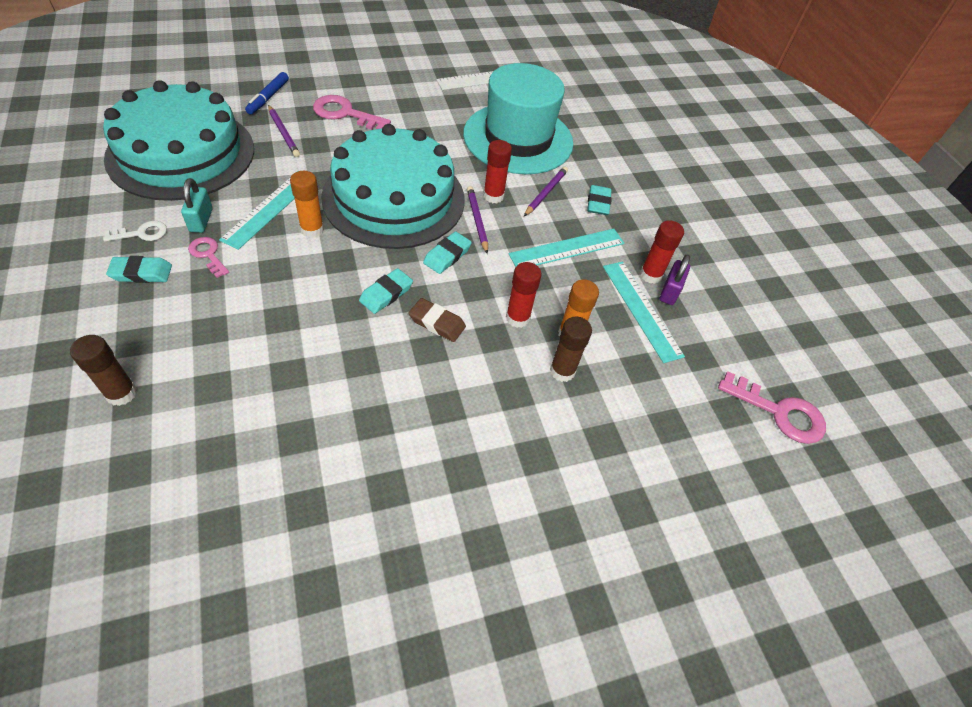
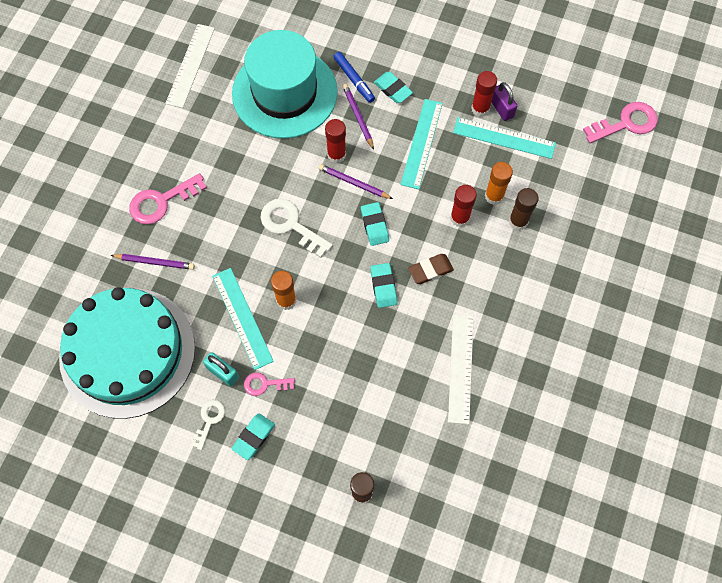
camera: 45 degrees left, 15 degrees up
(268, 98) = (96, 250): blue marker -> blue marker (354, 80)
(341, 409) = (461, 368): none -> white ruler
(394, 197) = (290, 225): turquoise cake -> white key

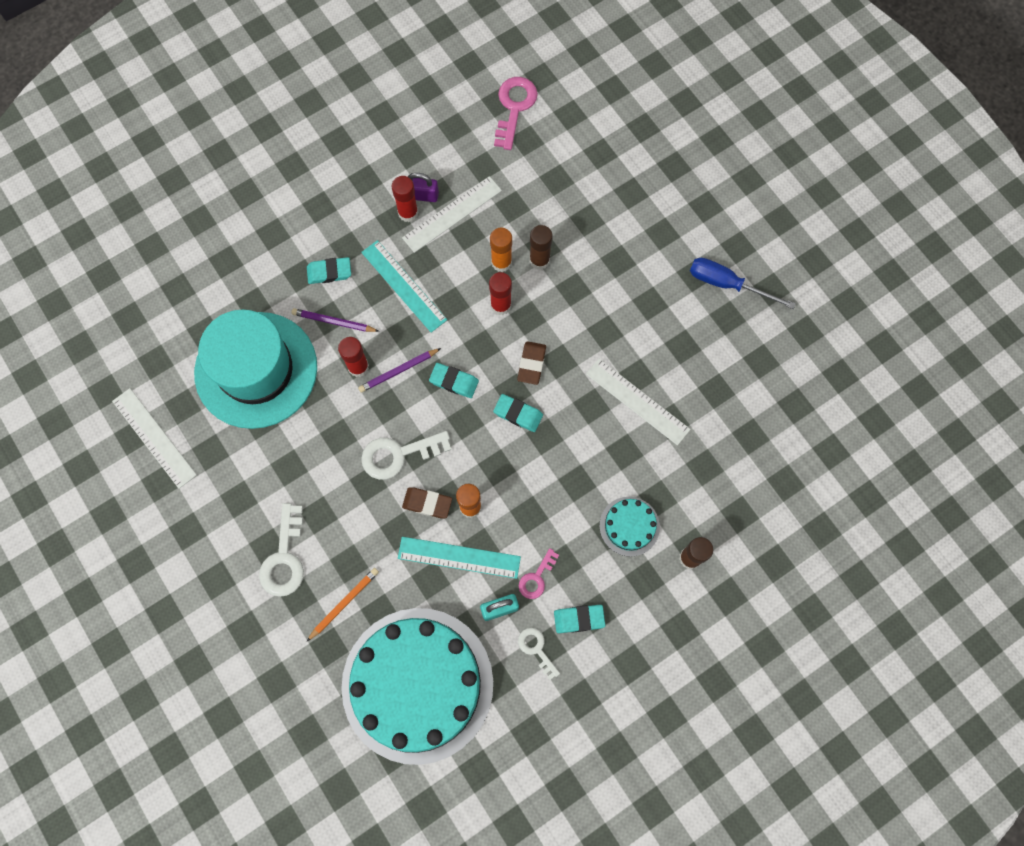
camera: 55 degrees left, 5 degrees up
(155, 262) = (344, 603): purple pencil -> orange pencil
(161, 202) = (284, 558): pink key -> white key
(253, 437) = (579, 619): turquoise eraser -> turquoise eraser turned 75 degrees counterclockwise
(268, 269) = (427, 503): none -> brown eraser
(354, 80) = (292, 299): blue marker -> none
(354, 427) = (629, 526): none -> turquoise cake
(504, 138) = (452, 214): turquoise ruler -> white ruler
(615, 374) = (727, 284): none -> blue screwdriver

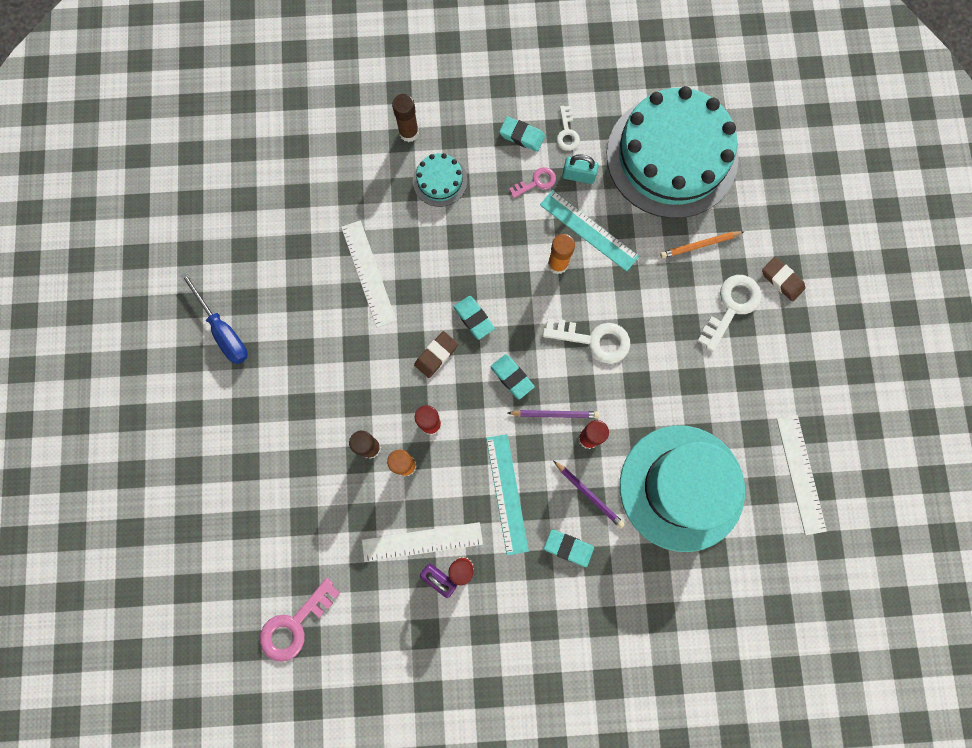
camera: 150 degrees left, 5 degrees up
(427, 503) = (591, 286): brown eraser -> brown eraser (782, 280)

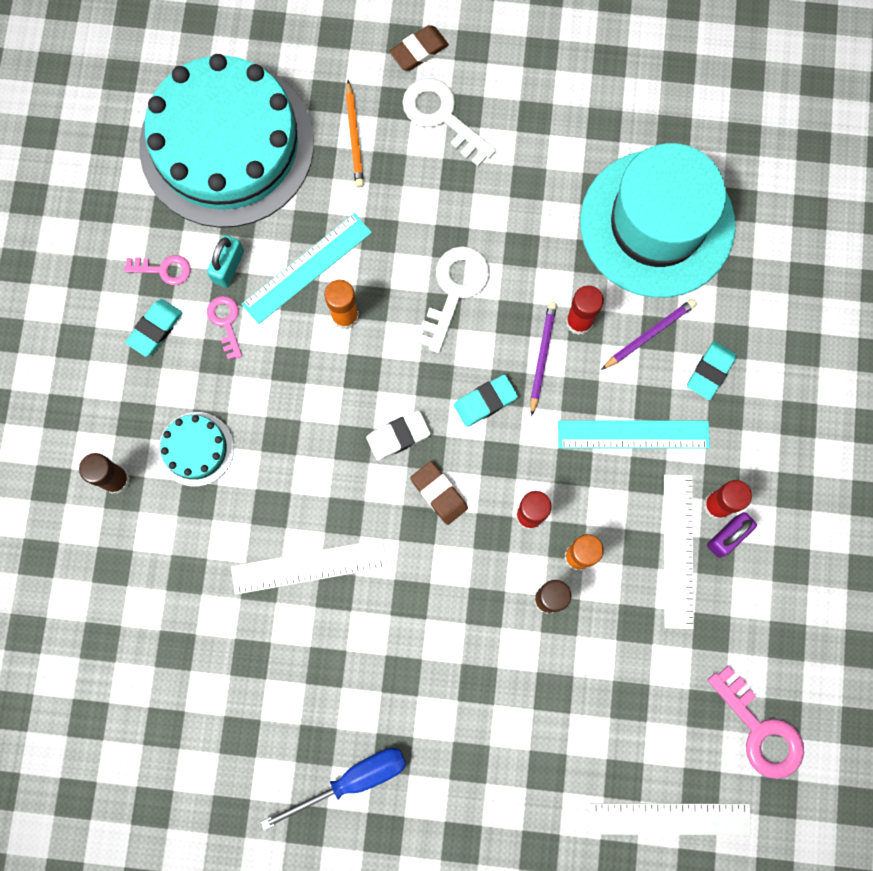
camera: 80 degrees left, 0 degrees up
(474, 318) = (398, 436): turquoise eraser -> white eraser
(567, 133) = (164, 270): white key -> pink key
(801, 474) = (661, 85): white ruler -> white ruler (670, 818)

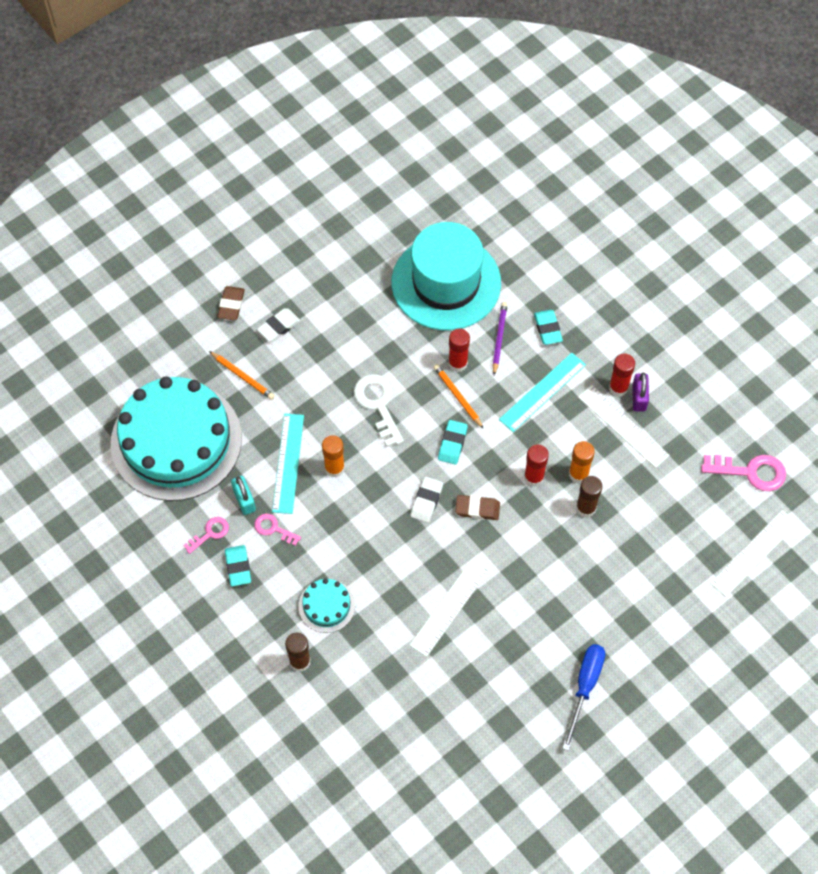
camera: 45 degrees left, 15 degrees down
(442, 116) = (279, 326): white key -> white eraser
(542, 356) = (457, 396): purple pencil -> orange pencil

